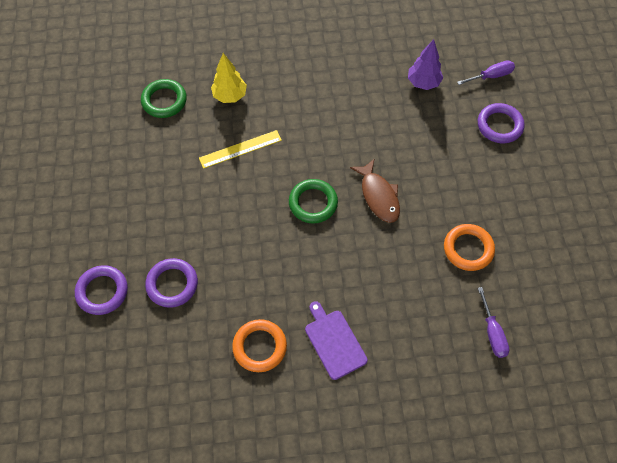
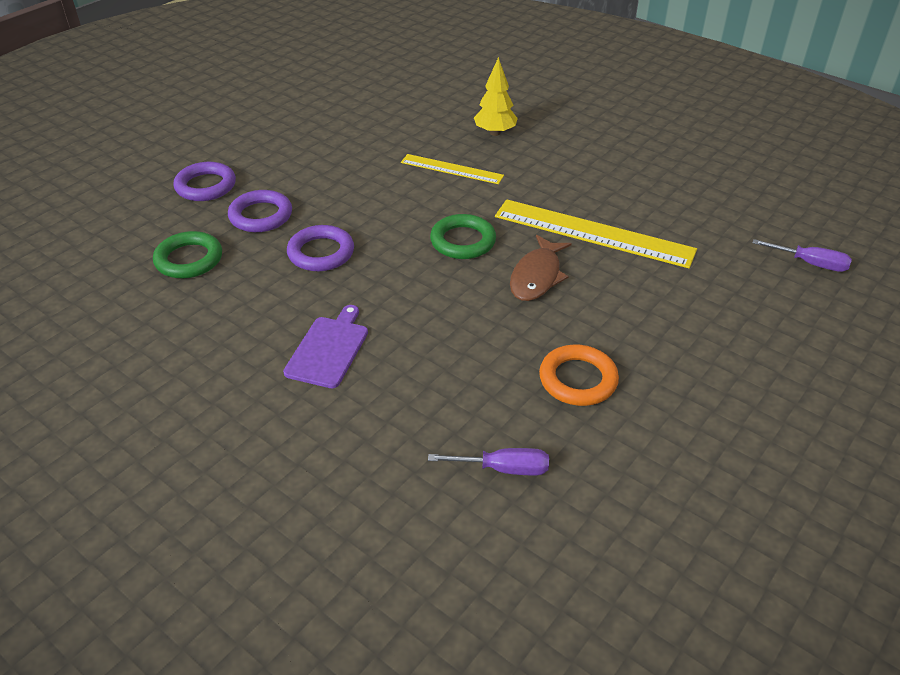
camera: 45 degrees right, 20 degrees down
(164, 101) = (434, 107): green ring -> green ring (189, 259)
(259, 347) = (261, 304): orange ring -> none
(372, 138) = (593, 233): none -> yellow ruler
(423, 83) = (713, 225): purple tree -> none
(492, 332) = (503, 469): purple screwdriver -> purple screwdriver turned 120 degrees counterclockwise
(499, 125) = (765, 307): purple ring -> purple ring (321, 253)

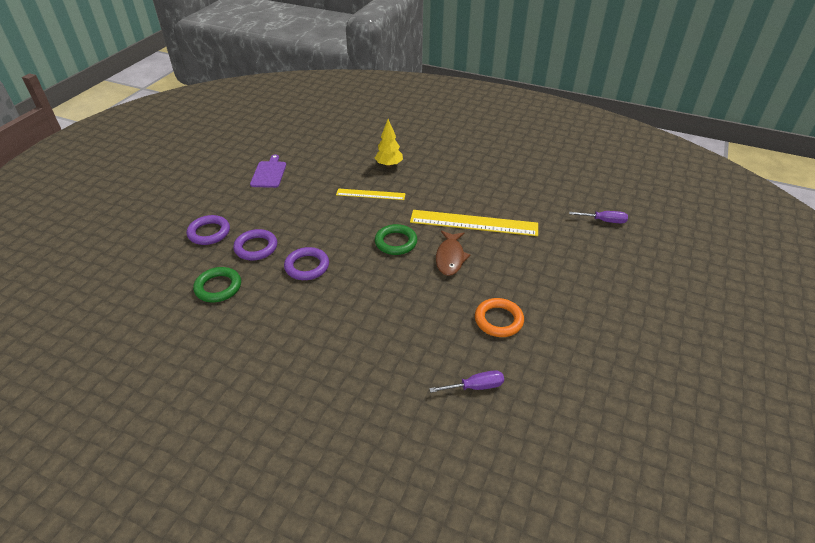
camera: 15 degrees left, 0 degrees up
(328, 349) = (337, 331): purple cutting board -> purple cutting board (269, 173)

